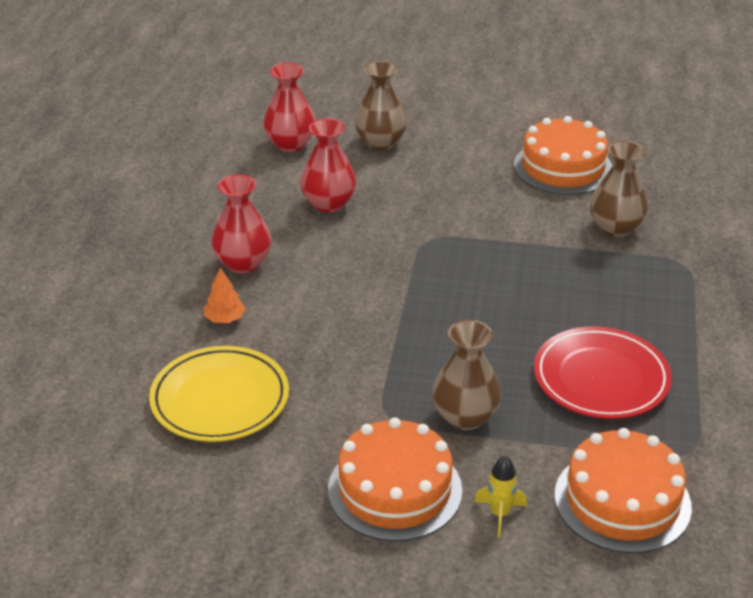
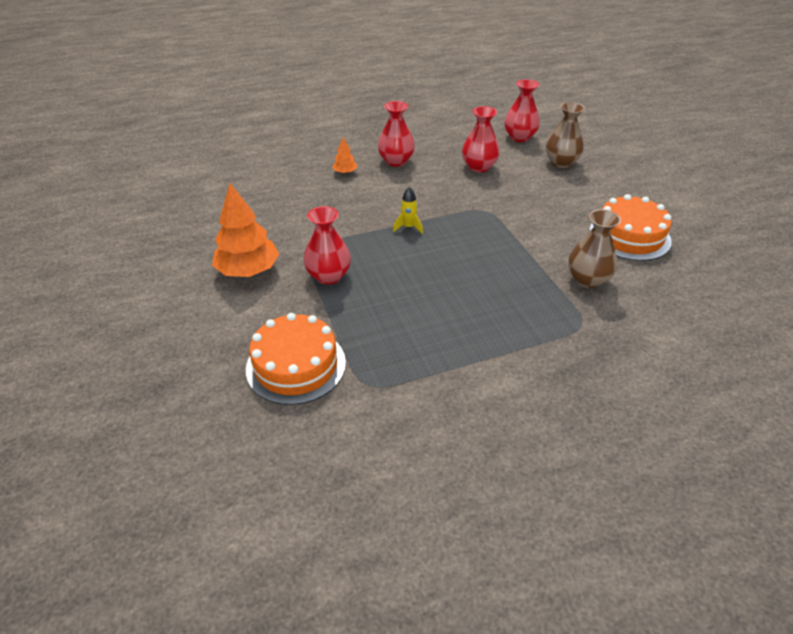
camera: 60 degrees right, 5 degrees up
(220, 399) = (281, 193): yellow plate -> none
(395, 489) = (248, 271): orange cake -> orange tree
(465, 417) = (328, 276): brown vase -> red vase
(499, 514) = (251, 316): yellow rocket -> yellow rocket (408, 227)
(601, 378) = (411, 321): red plate -> none

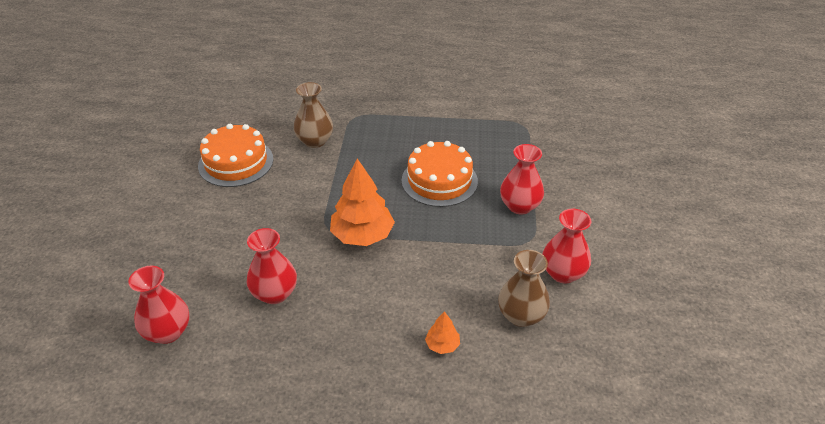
camera: 155 degrees left, 0 degrees up
(248, 271) = (593, 234): orange tree -> orange tree (362, 235)
(296, 365) = (567, 148): orange cake -> orange cake (439, 180)
(396, 161) = (365, 343): red vase -> red vase (563, 273)
(408, 227) = (418, 234): yellow rocket -> none
(561, 163) = (178, 266): brown vase -> brown vase (521, 315)

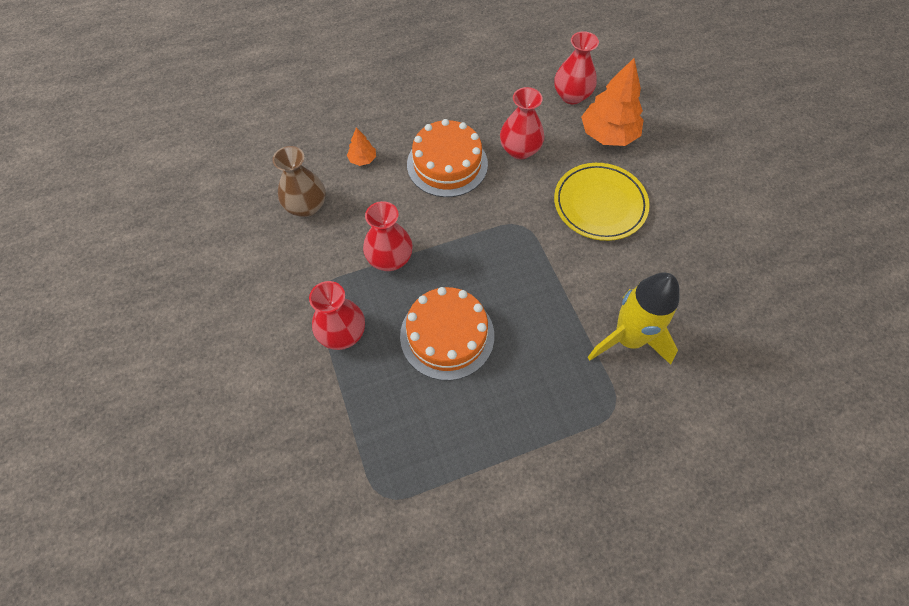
camera: 155 degrees right, 20 degrees up
(236, 162) = (682, 268): orange cake -> orange cake (447, 164)
(250, 222) = (599, 204): none -> yellow plate
(315, 141) = (628, 339): brown vase -> yellow rocket
(362, 235) = (485, 231): orange tree -> orange tree (608, 134)
(563, 273) = (277, 263): red vase -> red vase (390, 259)

